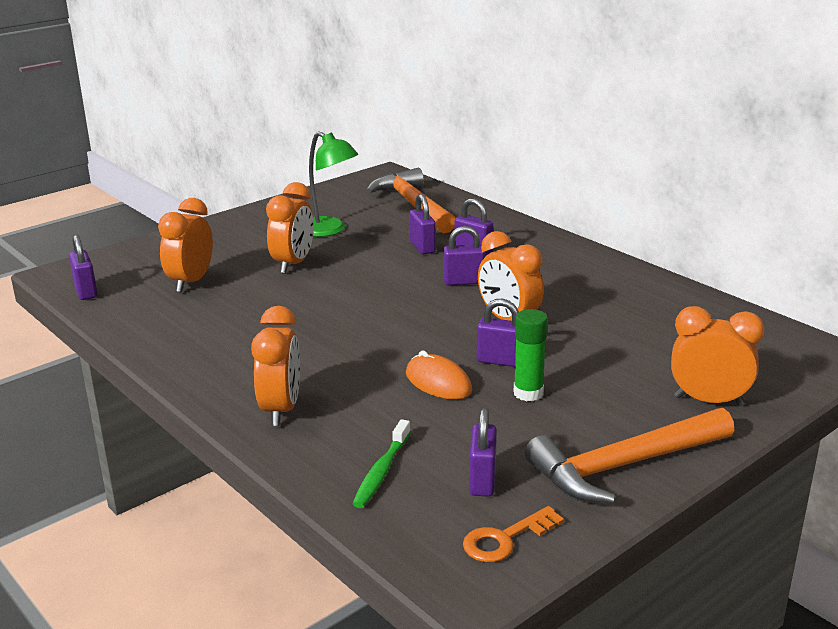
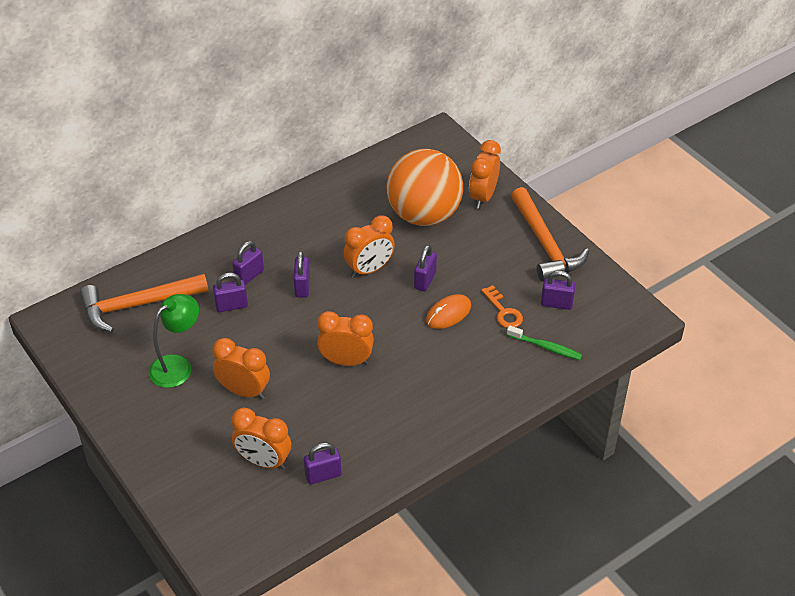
camera: 85 degrees left, 20 degrees up
(86, 291) = (266, 538): purple padlock -> purple padlock (323, 475)
(281, 409) = (474, 395): orange clock -> orange clock (346, 361)
(505, 539) = (607, 300): orange key -> orange key (503, 311)
(528, 393) = (466, 272): green glue stick -> none
(637, 353) = (424, 215): none -> orange ball

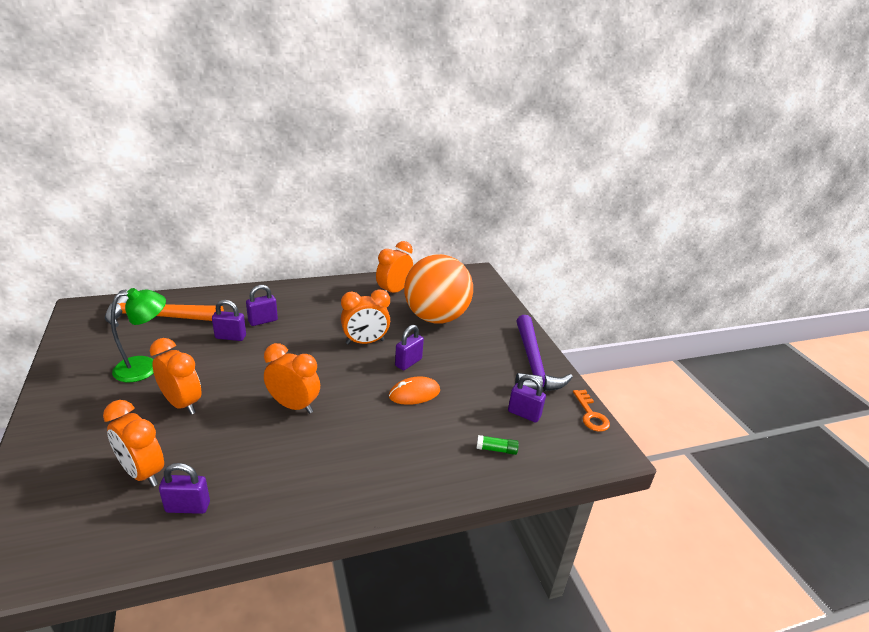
camera: 15 degrees right, 15 degrees down
(302, 287) = (299, 339): purple padlock -> none
(483, 196) = (493, 318): orange clock -> orange clock (393, 291)
(503, 311) = (468, 406): orange key -> orange key (591, 415)
(545, 244) = (533, 363): orange hammer -> purple hammer
(546, 347) = (496, 449): green toothbrush -> green glue stick

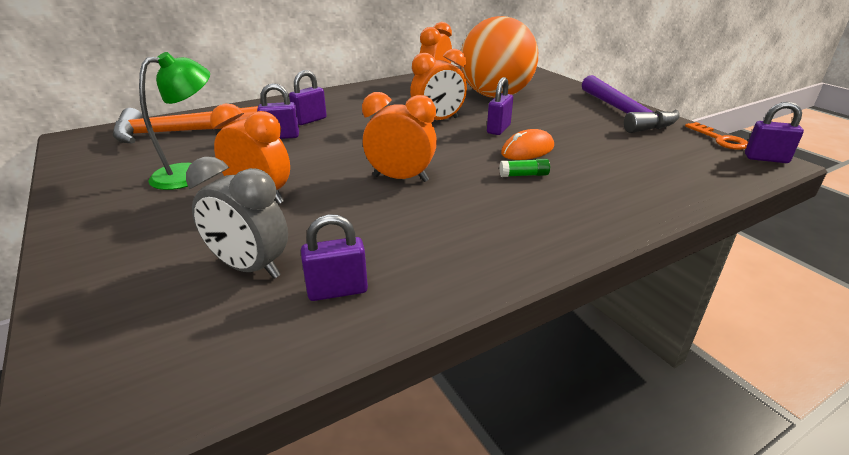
camera: 10 degrees left, 0 degrees up
(143, 472) = (250, 268): orange clock -> grey clock
(496, 449) = (658, 178): green glue stick -> green glue stick (523, 175)
(524, 414) = (655, 148): purple padlock -> purple padlock (766, 159)

